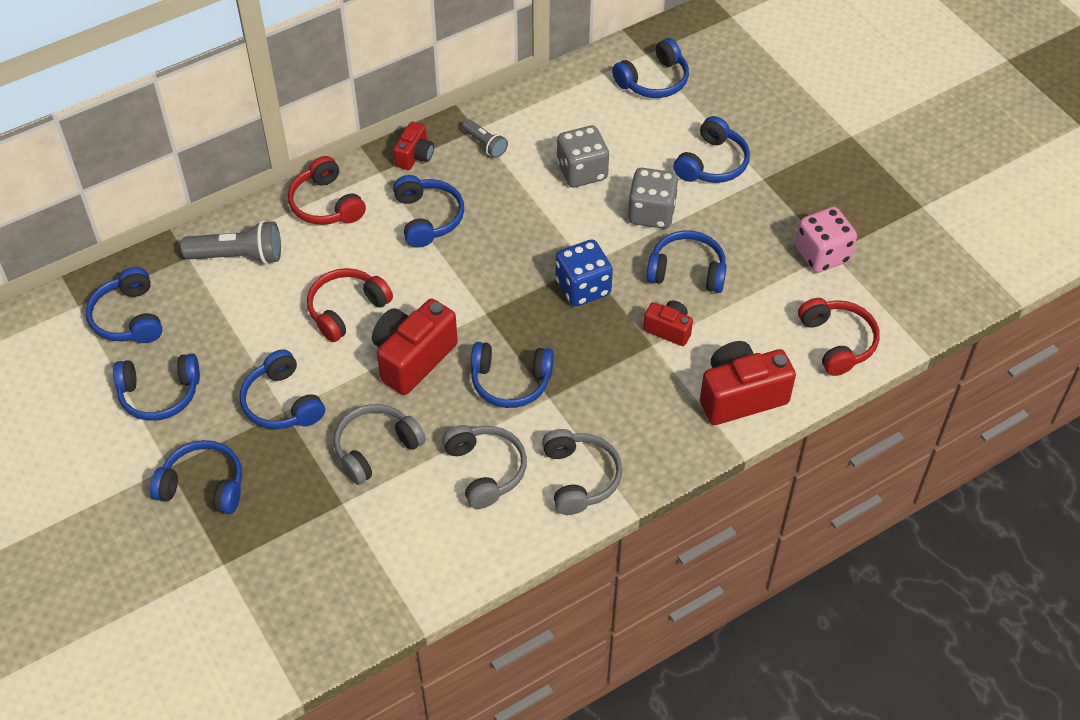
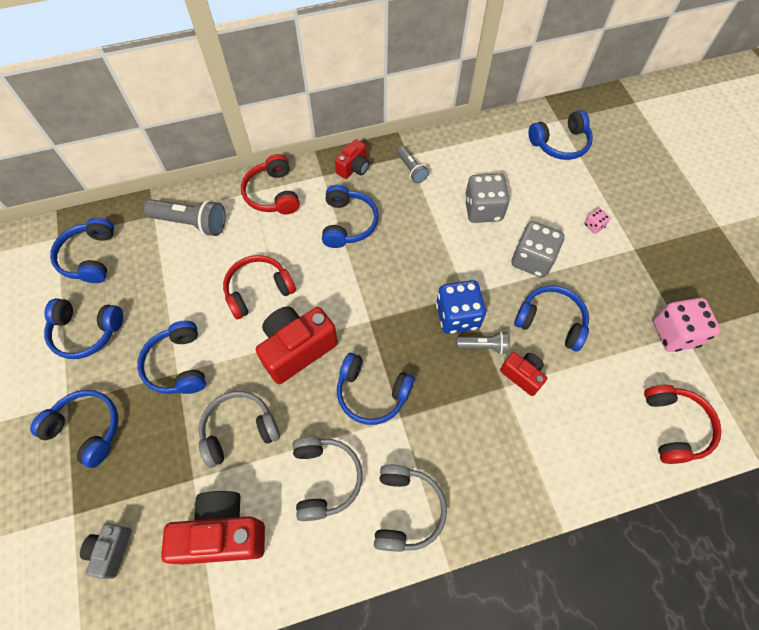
camera: 15 degrees right, 10 degrees up
(279, 584) = (111, 550): none -> grey camera
(619, 311) = (483, 346): none -> grey flashlight
(712, 163) = (594, 226): blue headphones -> pink dice
(740, 396) = (573, 461): red camera -> red camera (223, 533)

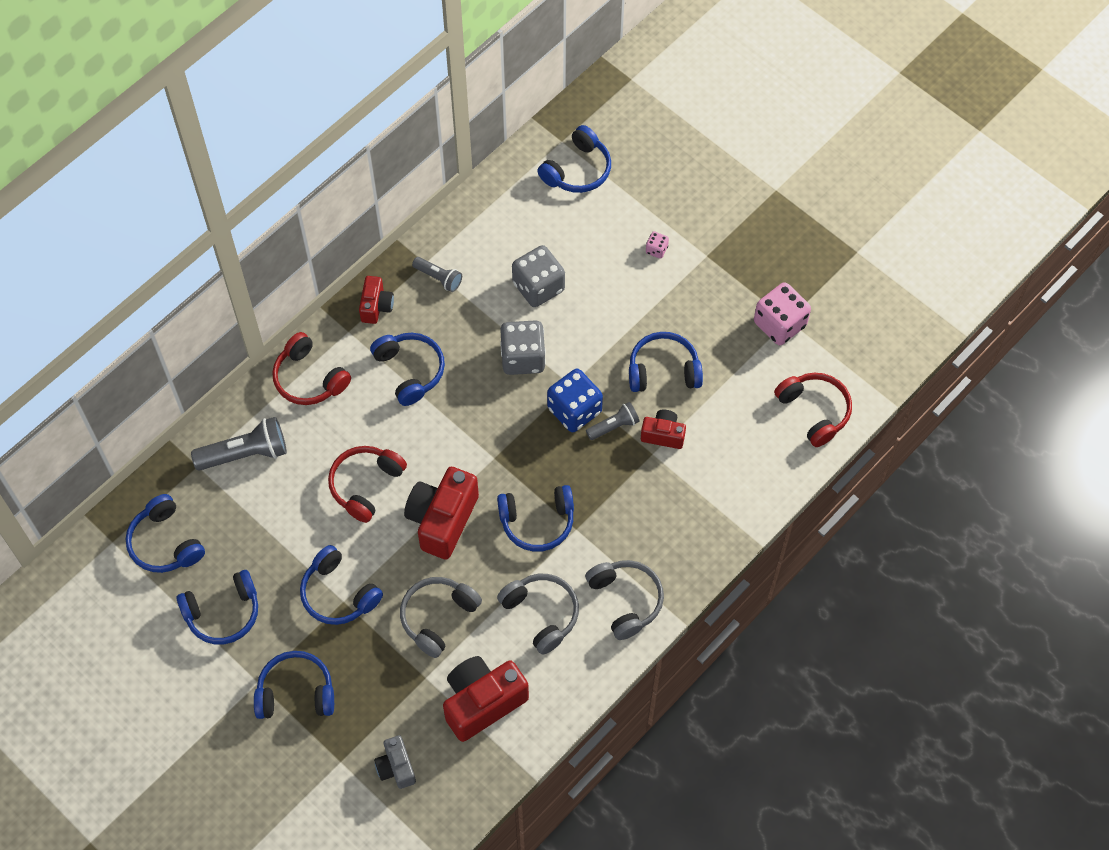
camera: 30 degrees left, 0 degrees up
(532, 260) = (615, 317): grey dice -> grey dice (523, 357)

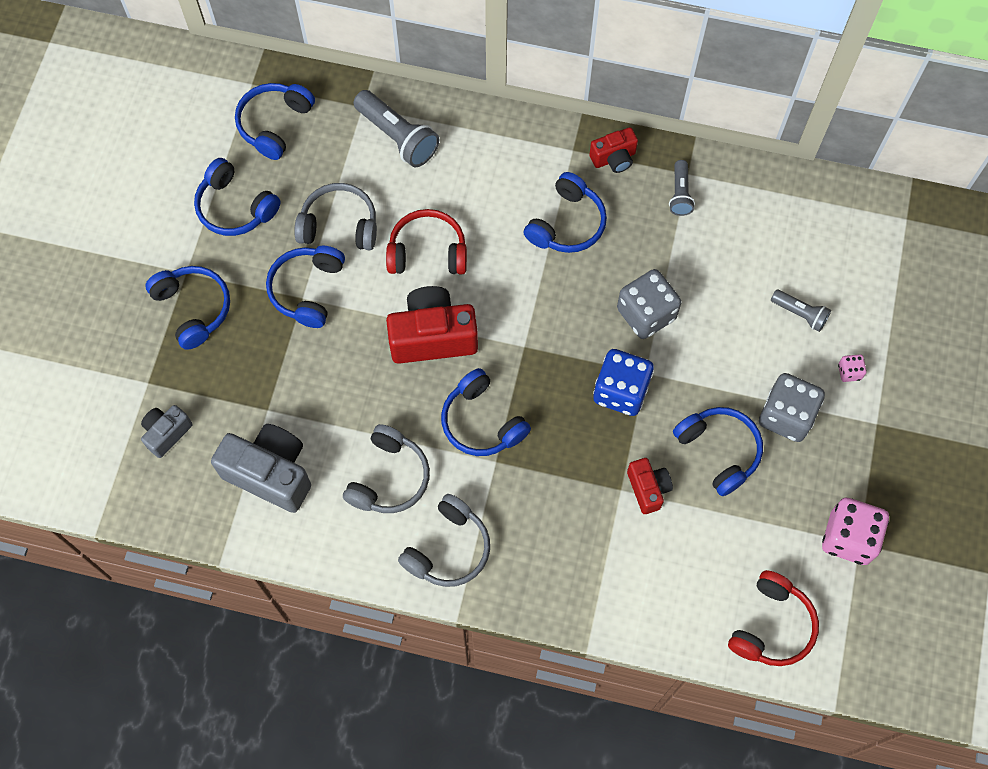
camera: 60 degrees right, 5 degrees up
(309, 378) = (504, 145): red headphones -> none
(437, 617) = (333, 387): grey headphones -> grey headphones (339, 225)
(482, 702) = (270, 473): red camera -> grey camera
(538, 287) = (731, 286): grey dice -> grey dice (786, 416)
(577, 170) = (885, 251): blue headphones -> none
(614, 426) = (627, 437): grey flashlight -> grey flashlight (800, 314)

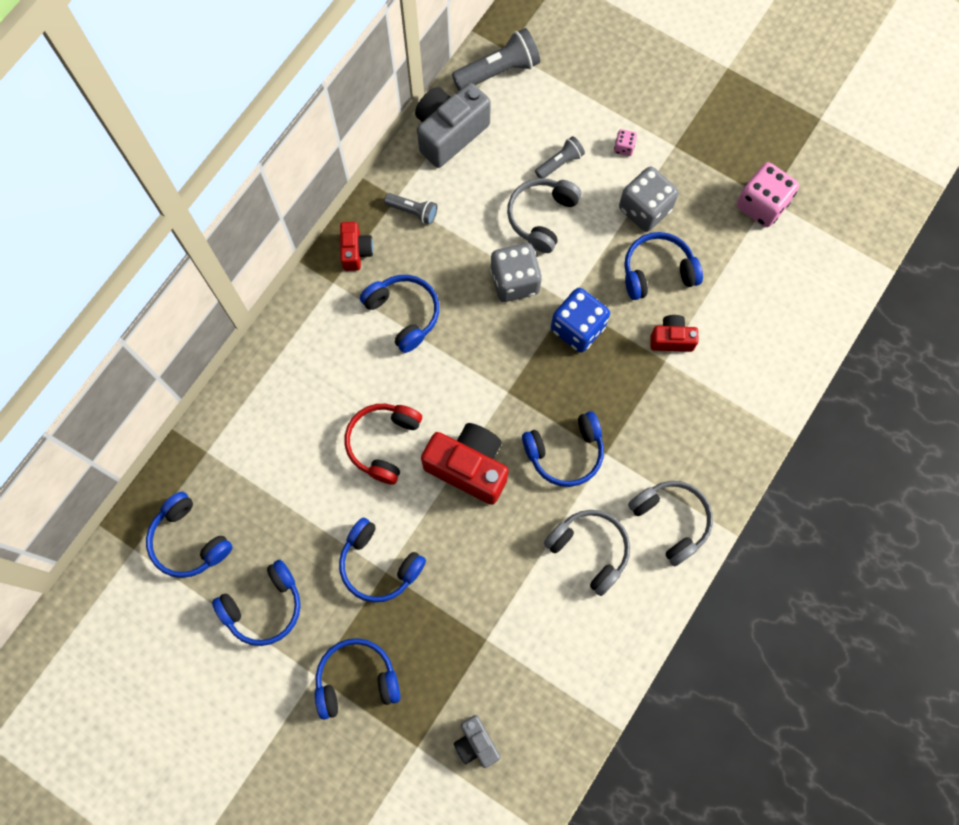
camera: 70 degrees left, 5 degrees up
(270, 473) = (549, 656): grey camera -> grey camera (449, 133)
(339, 225) = (324, 514): grey headphones -> grey headphones (541, 217)
(397, 137) = (253, 430): grey flashlight -> grey flashlight (498, 71)
(433, 336) = (469, 467): red camera -> red camera turned 105 degrees clockwise
(772, 626) = (815, 289): red headphones -> none

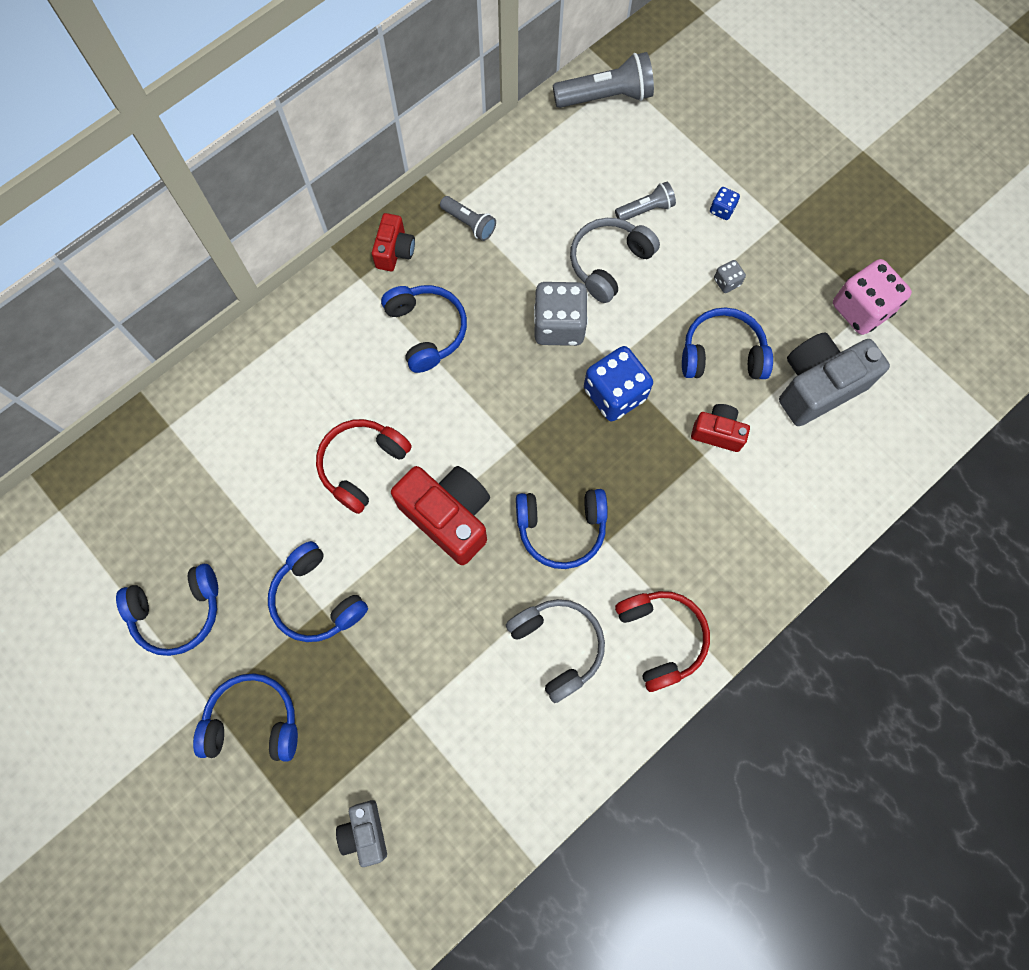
camera: 15 degrees right, 0 degrees up
(189, 541) = (120, 517): blue headphones -> none
(449, 133) = (533, 150): grey camera -> grey camera (817, 386)
(624, 147) = (722, 209): pink dice -> blue dice
(644, 209) = (726, 282): grey dice -> grey dice, size x0.46
(671, 520) = (661, 638): grey headphones -> red headphones

